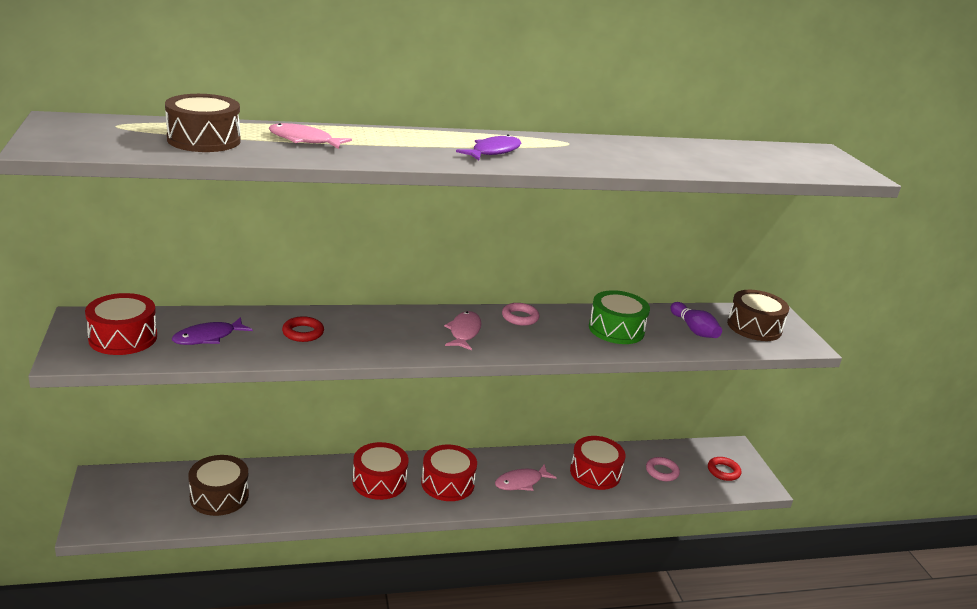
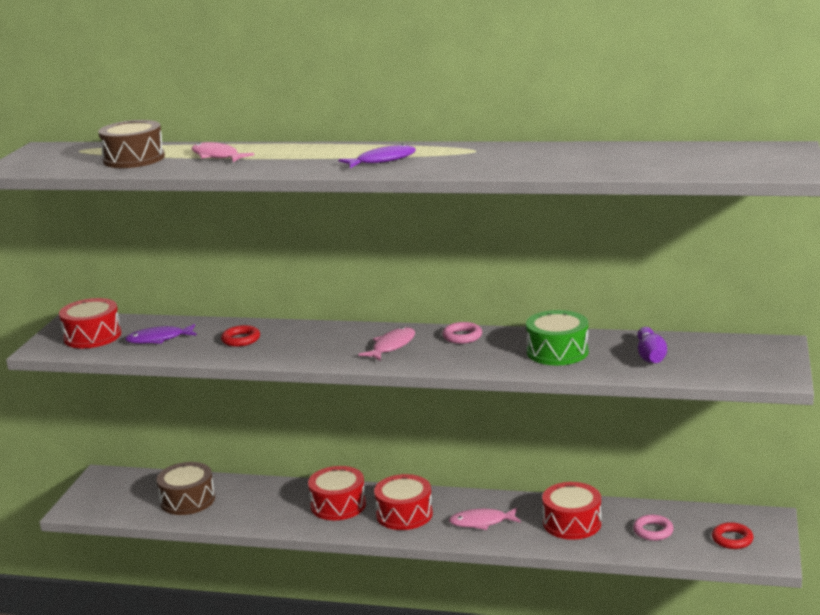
camera: 30 degrees right, 5 degrees down
(754, 327) = (730, 357): brown drum -> none

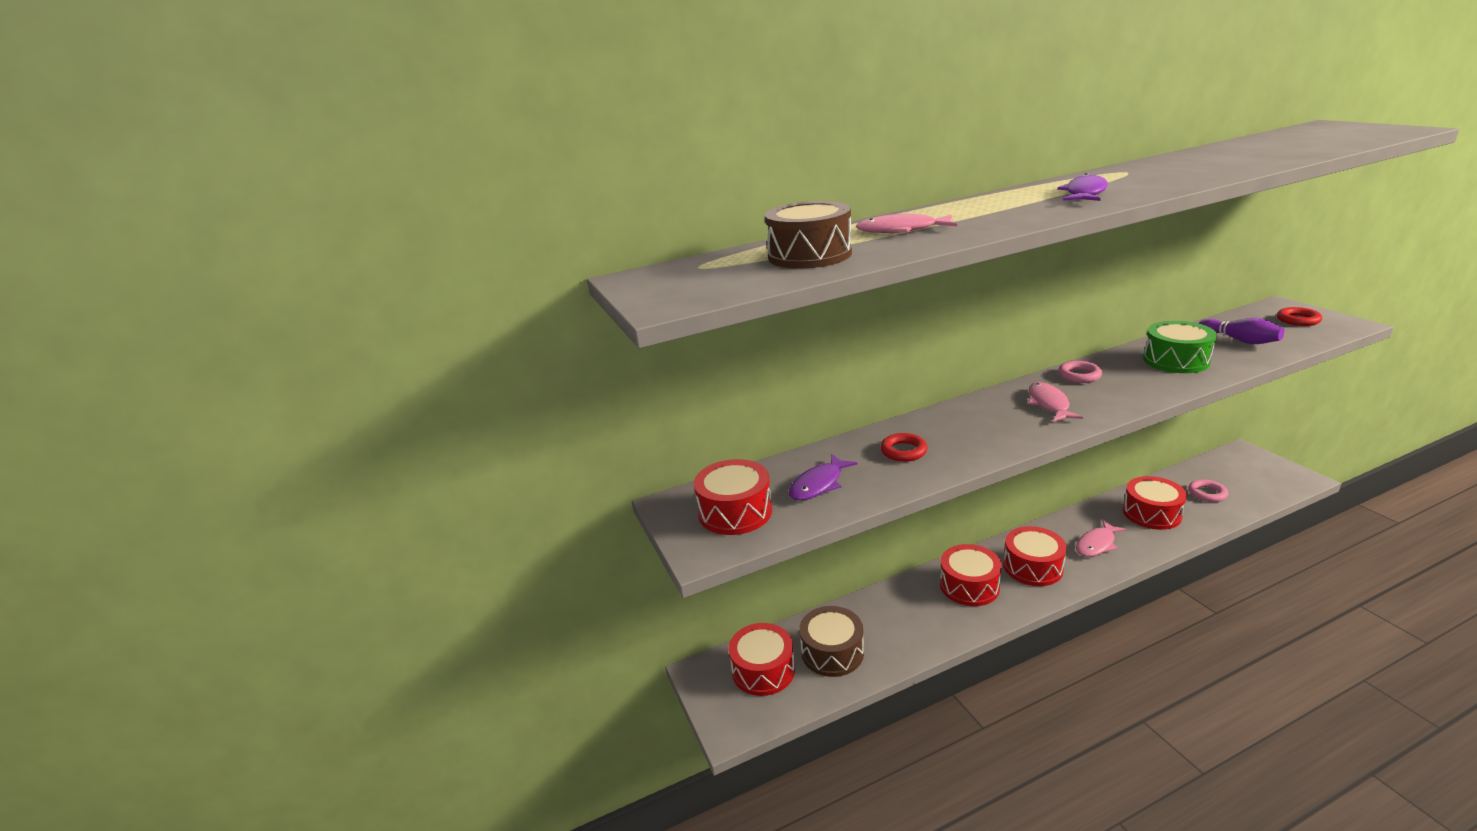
camera: 35 degrees left, 5 degrees up
(135, 491) = (763, 670): none -> red drum
(732, 539) = (1257, 476): red ring -> red ring (1298, 320)

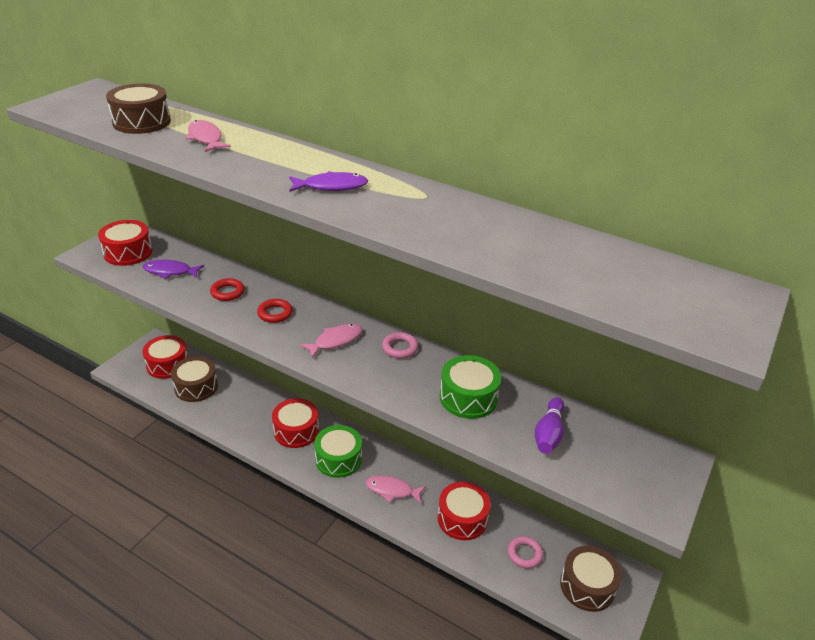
camera: 50 degrees right, 10 degrees up
(1033, 567) = (338, 459): red drum -> green drum
(1251, 475) = (587, 586): none -> brown drum
(1298, 320) = (641, 473): red ring -> red ring (275, 313)

